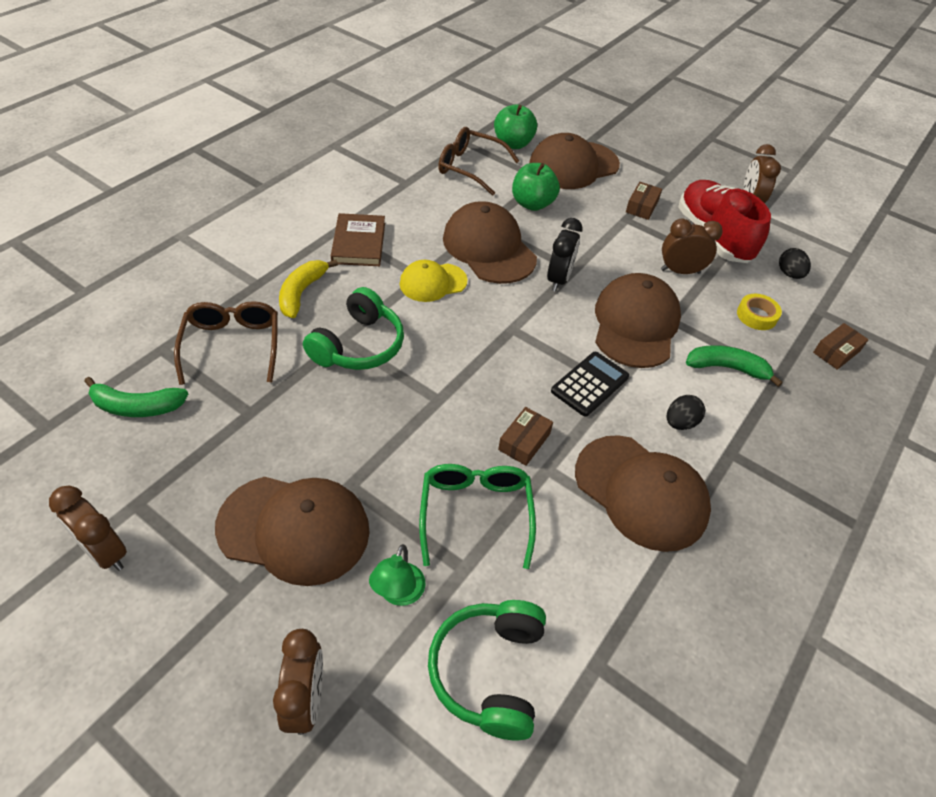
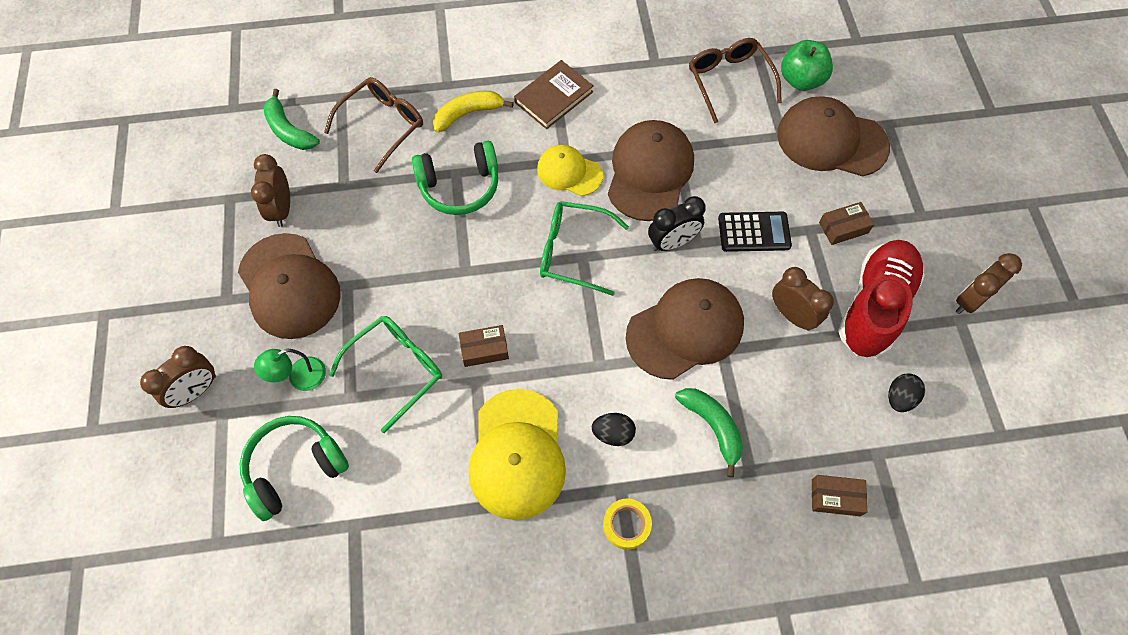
camera: 50 degrees right, 15 degrees up
(105, 552) = (189, 216): brown clock -> brown clock (282, 209)
(502, 330) = (573, 252): none -> green glasses
(532, 204) = (740, 155): green apple -> none
(589, 384) = (584, 347): black calculator -> black calculator (754, 232)
(641, 492) = (517, 454): brown cap -> yellow cap
(756, 316) = (806, 408): yellow tape -> yellow tape (626, 525)

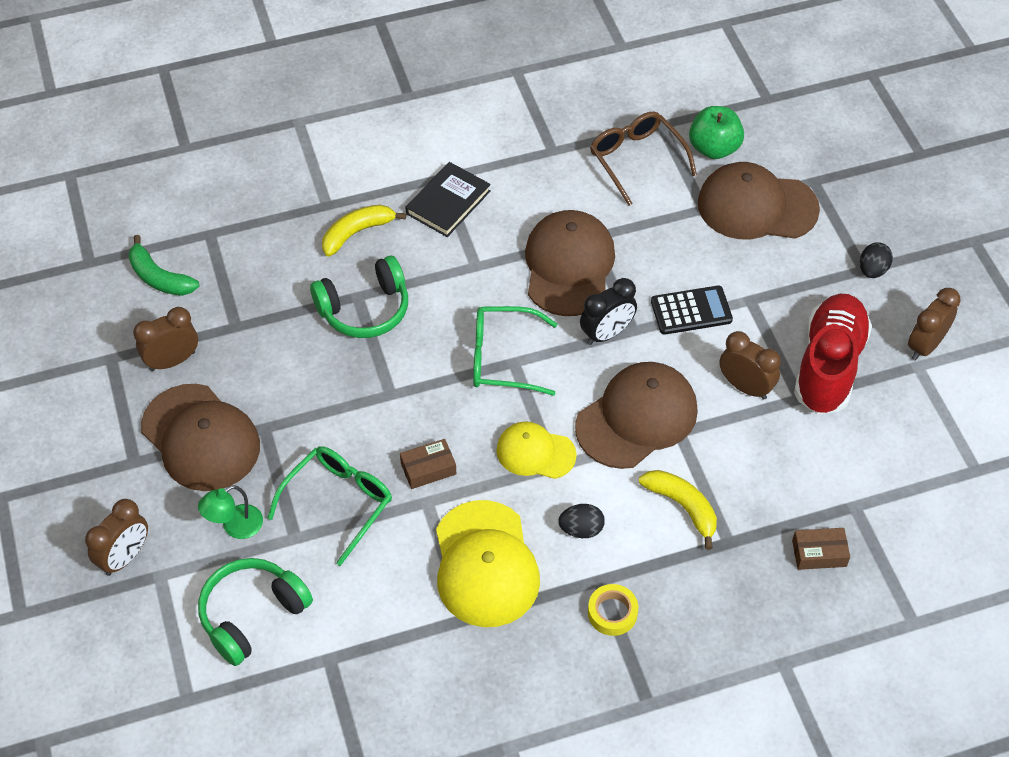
camera: 10 degrees left, 10 degrees down
(282, 209) = (172, 361): brown clock -> brown clock turned 75 degrees clockwise
(383, 125) = (264, 258): brown glasses -> none
(553, 97) = (448, 202): brown book -> black book
(569, 172) = (481, 278): yellow cap -> yellow cap (535, 452)
(712, 427) = (683, 507): green banana -> yellow banana
(843, 227) = (784, 293): brown box -> none
(899, 398) = (868, 450): black egg -> black egg (872, 270)

